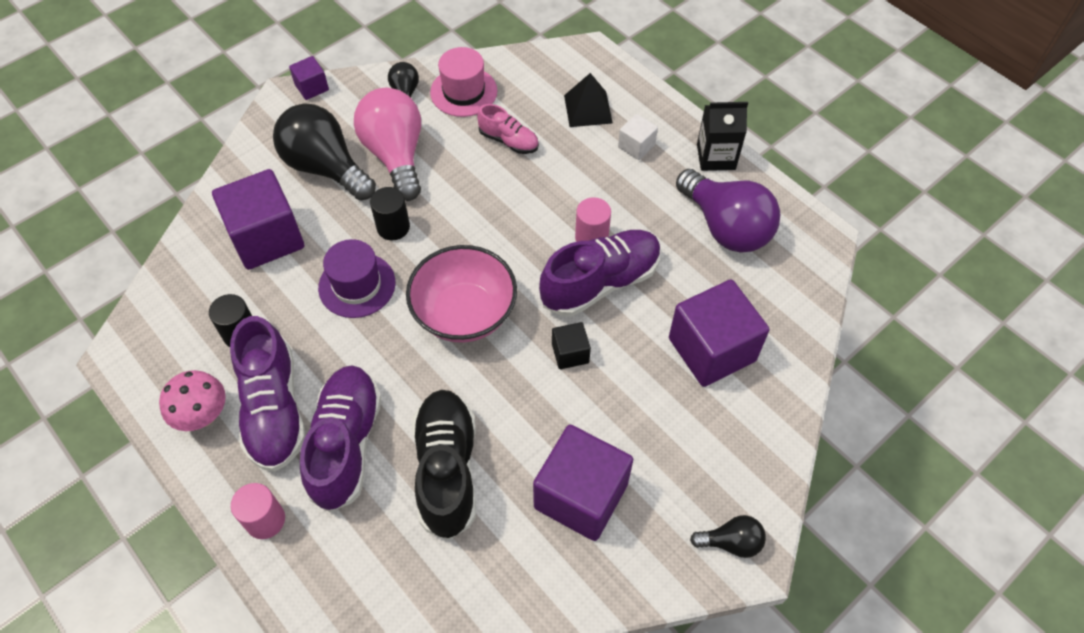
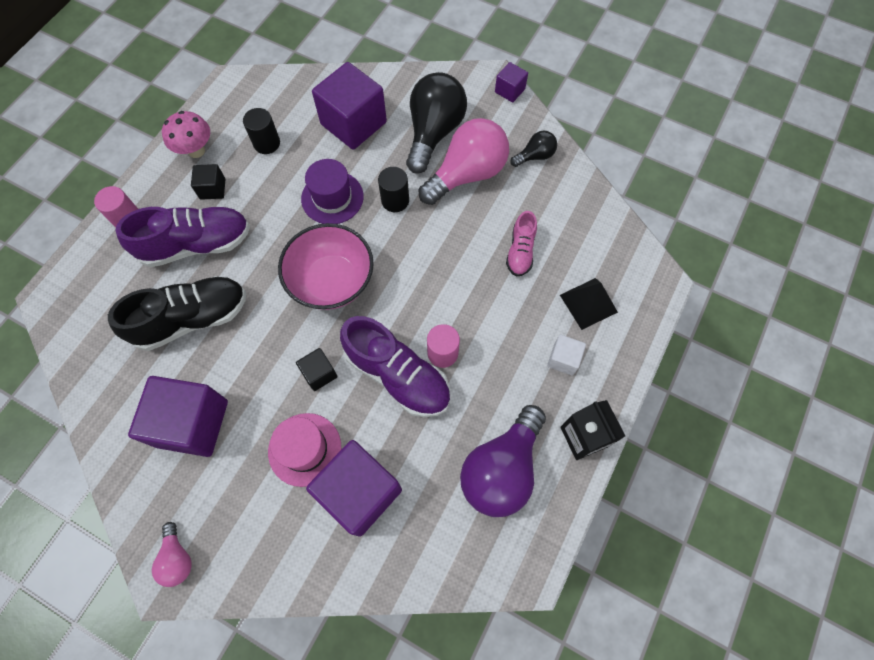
camera: 70 degrees right, 10 degrees up
(274, 409) = (212, 189): purple shoe -> black cube
(463, 92) = (559, 197): pink hat -> pink hat (305, 449)
(731, 542) = (177, 558): black light bulb -> pink light bulb

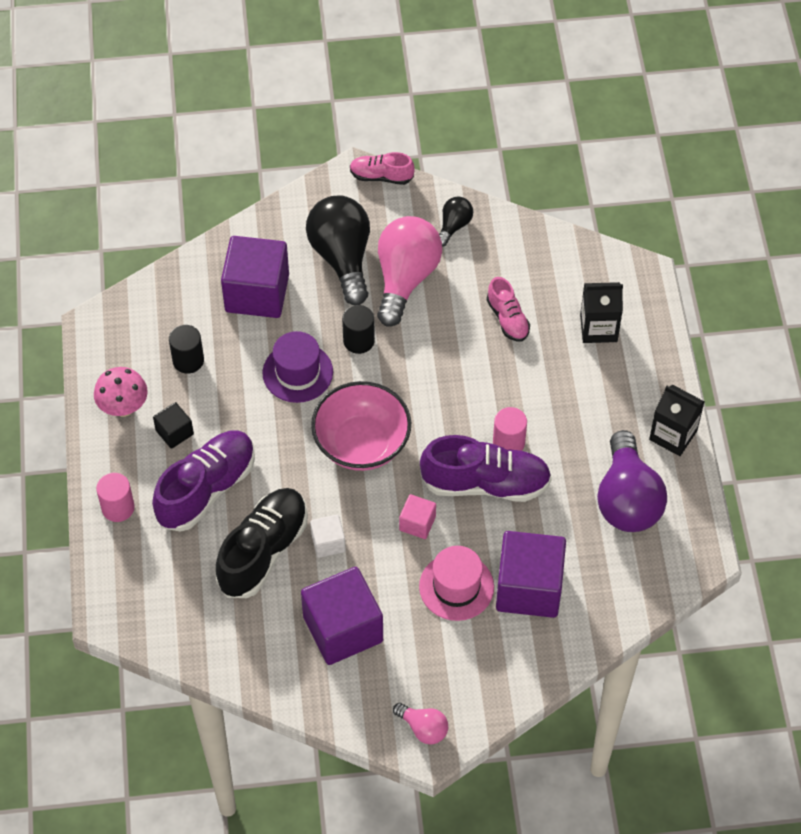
camera: 35 degrees left, 10 degrees down
(319, 373) = (417, 523): black cube -> pink cube
(509, 90) = (381, 176): purple cube -> pink shoe
(563, 359) = (612, 386): white cube -> white cube (328, 542)
(588, 303) = (598, 328): black pyramid -> black carton

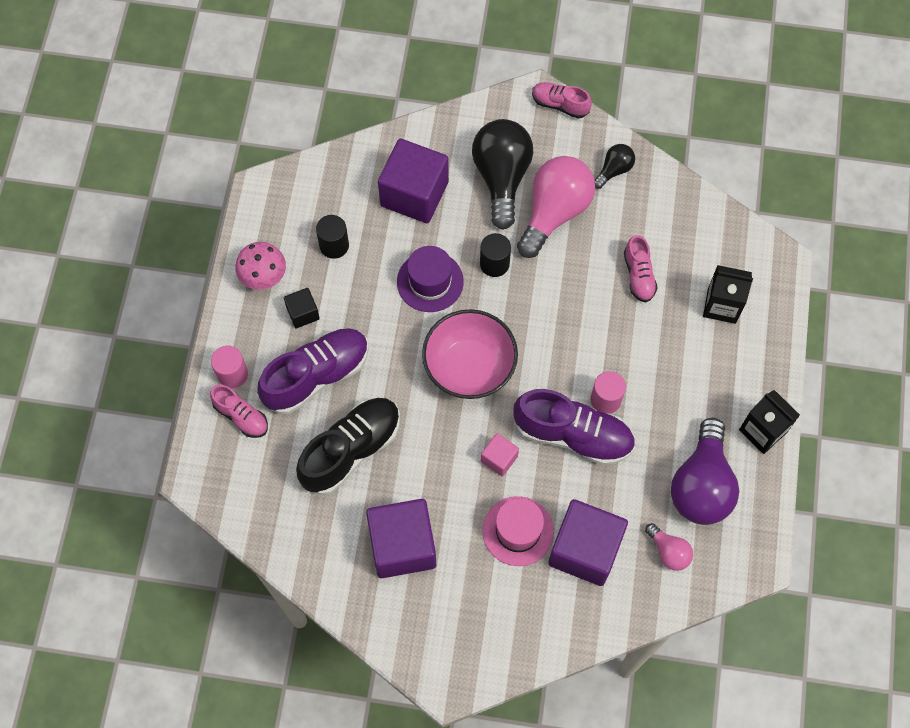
camera: 15 degrees right, 10 degrees up
(139, 546) = (241, 416): none -> pink shoe
(328, 542) = (412, 457): white cube -> none
(423, 728) = (449, 663): pink light bulb -> pink light bulb (668, 551)

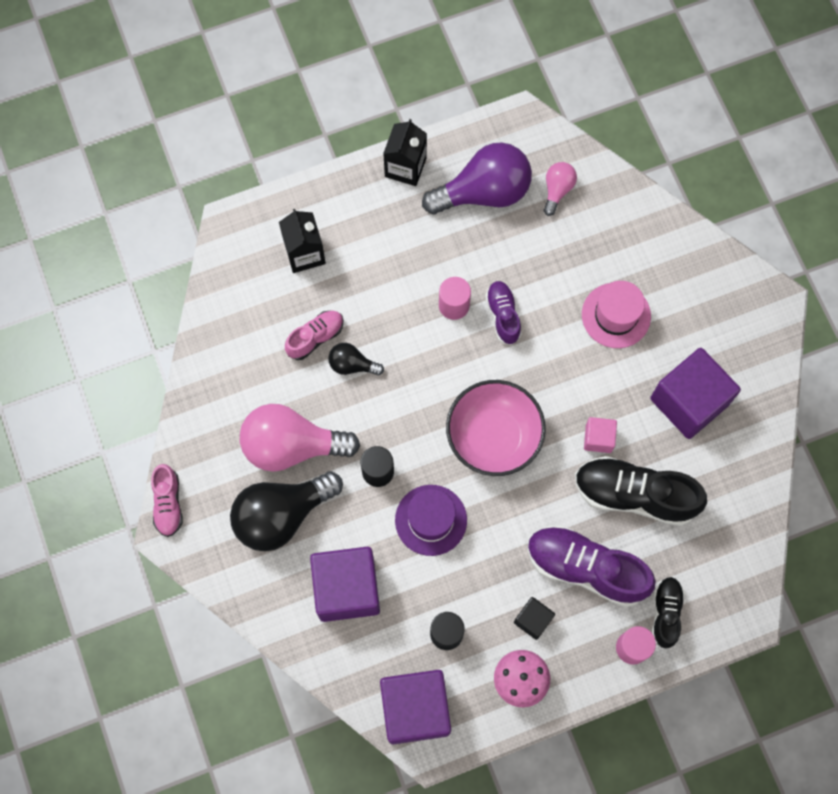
camera: 120 degrees left, 5 degrees up
(241, 416) = (665, 613): pink shoe -> black shoe
(499, 459) = (563, 365): pink cube -> pink cube (598, 438)
(573, 435) = (503, 315): purple shoe -> purple shoe, size x0.55
(585, 550) = (597, 254): purple cube -> purple cube (415, 709)
(614, 170) = (215, 415): black light bulb -> black light bulb (352, 364)

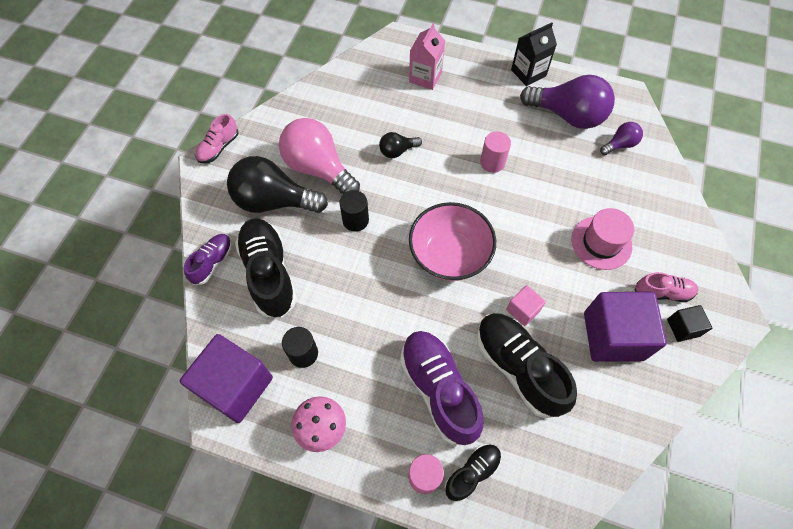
camera: 40 degrees right, 10 degrees down
(304, 253) = (425, 77): black carton -> pink carton
(315, 337) = (389, 122): pink shoe -> pink shoe (662, 292)
(347, 588) = (269, 273): purple cube -> black shoe
(352, 364) = (397, 151): black light bulb -> black light bulb turned 75 degrees counterclockwise
(431, 520) = (361, 274): purple hat -> none
(503, 315) = (520, 189): purple shoe -> purple shoe (212, 262)
(533, 620) = (369, 394): black cube -> black cube (683, 327)
(557, 190) = (620, 145): pink light bulb -> purple light bulb

